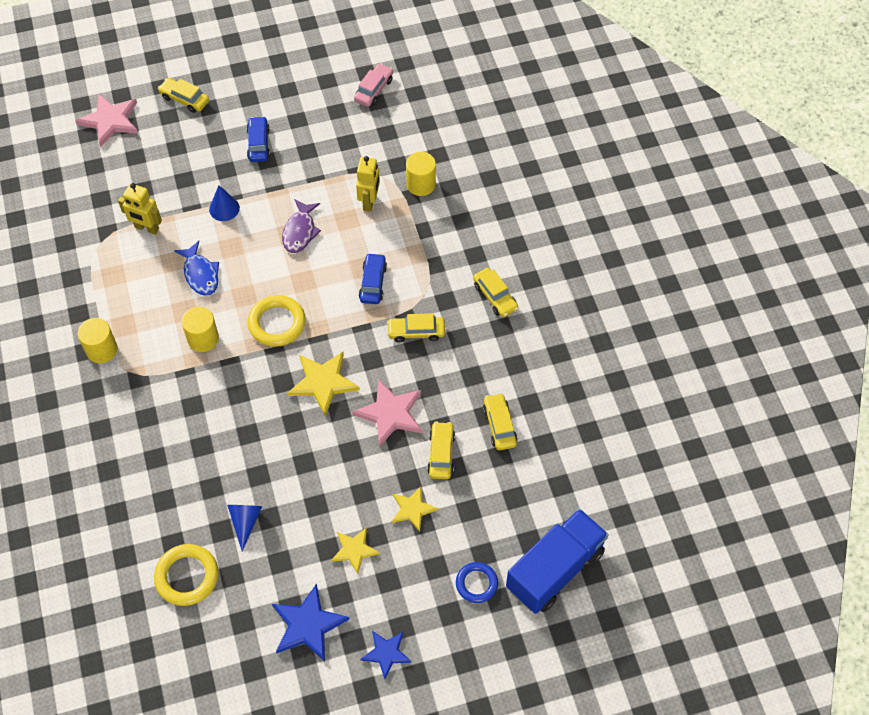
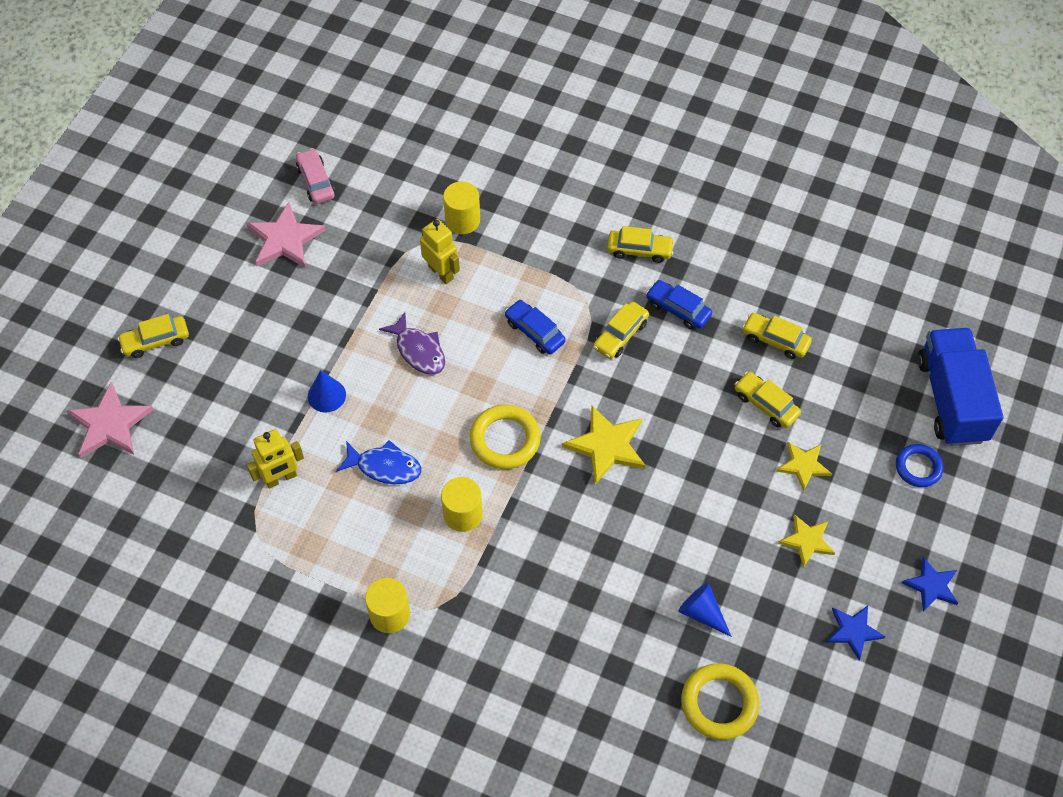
camera: 50 degrees left, 0 degrees up
(259, 144) = (279, 315): blue car -> blue car (678, 309)
(308, 625) = (853, 631): blue star -> blue star, size x0.63
(390, 414) = (689, 414): pink star -> pink star (285, 239)

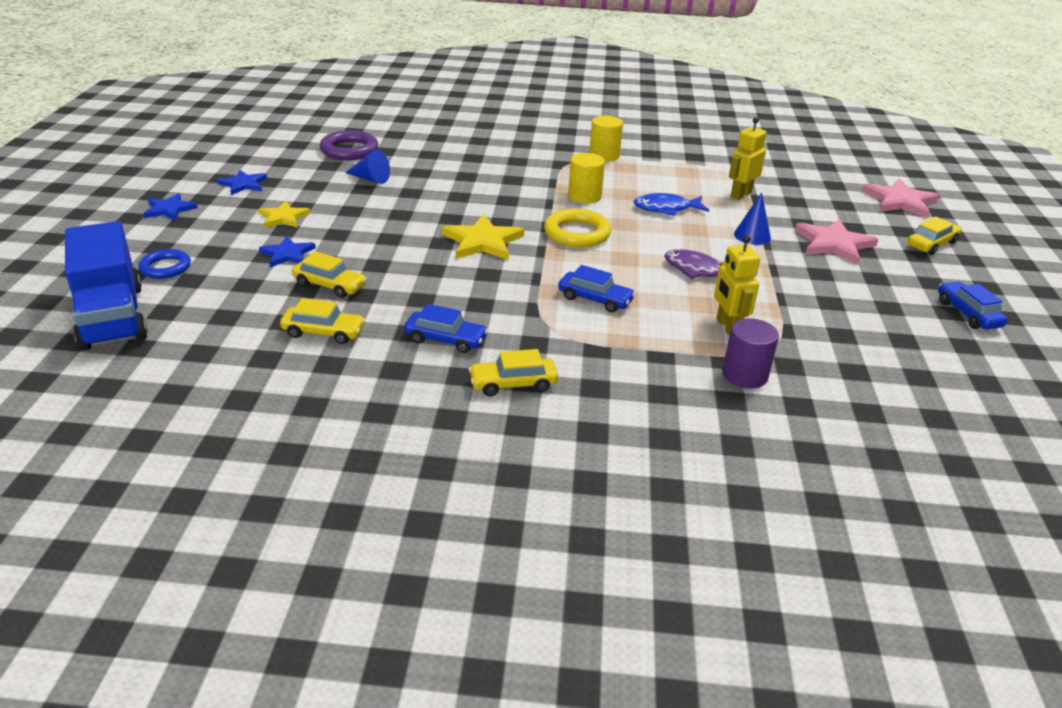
camera: 160 degrees right, 25 degrees down
(225, 242) = (968, 314): none -> blue car
(285, 239) = (914, 326): pink star -> pink star (833, 244)
(316, 181) = (946, 380): pink car -> none
(441, 272) = (727, 327): yellow robot -> yellow robot turned 45 degrees clockwise
(462, 220) = (745, 375): yellow cylinder -> purple cylinder
(620, 335) = (503, 310): yellow car -> none
(719, 703) = (349, 150): yellow ring -> purple ring
(803, 465) = (287, 254): yellow star -> blue star

